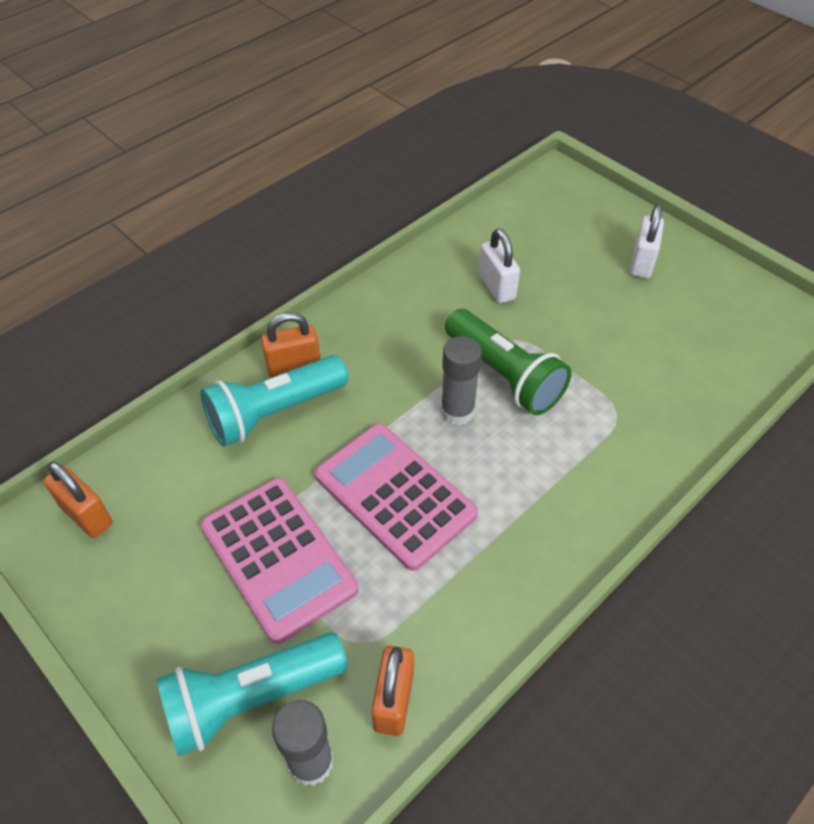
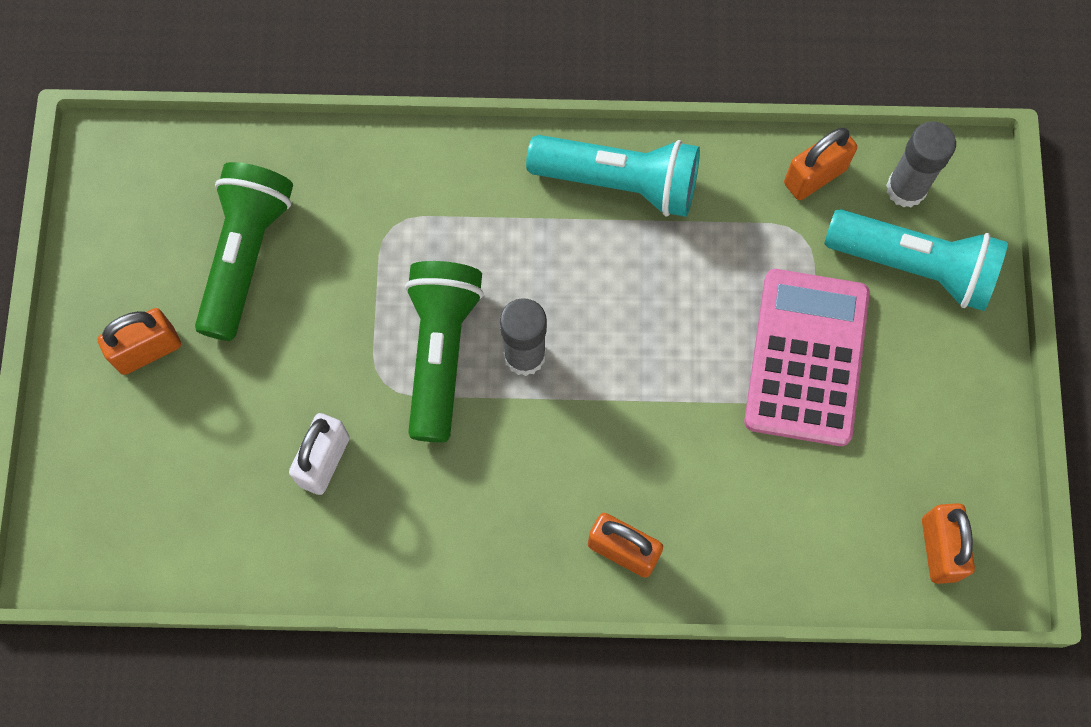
camera: 135 degrees left, 20 degrees up
(274, 412) = (689, 511): turquoise flashlight -> turquoise flashlight (620, 183)
(394, 495) = (661, 326): pink calculator -> none
(642, 262) = (147, 350): white padlock -> orange padlock
(664, 335) = (246, 256): none -> green flashlight

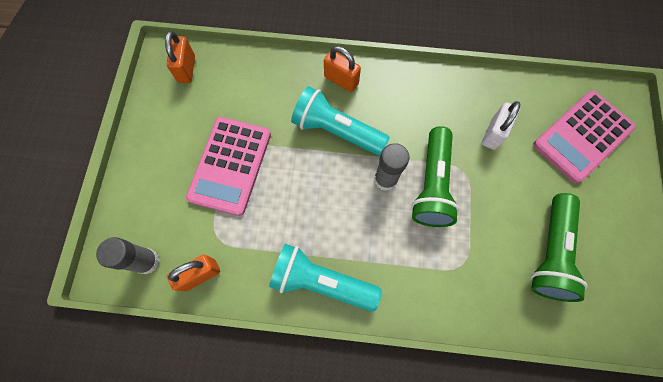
camera: 175 degrees left, 0 degrees up
(147, 350) = (599, 200): orange padlock -> none
(155, 469) = (582, 136): none -> pink calculator
(914, 266) = (156, 212): turquoise flashlight -> turquoise flashlight (336, 130)

